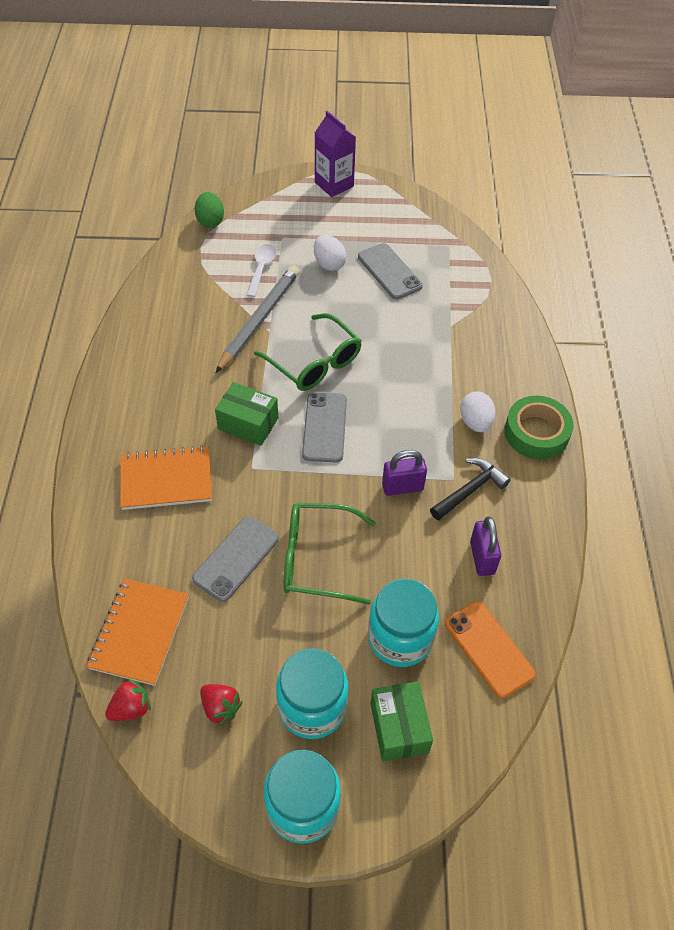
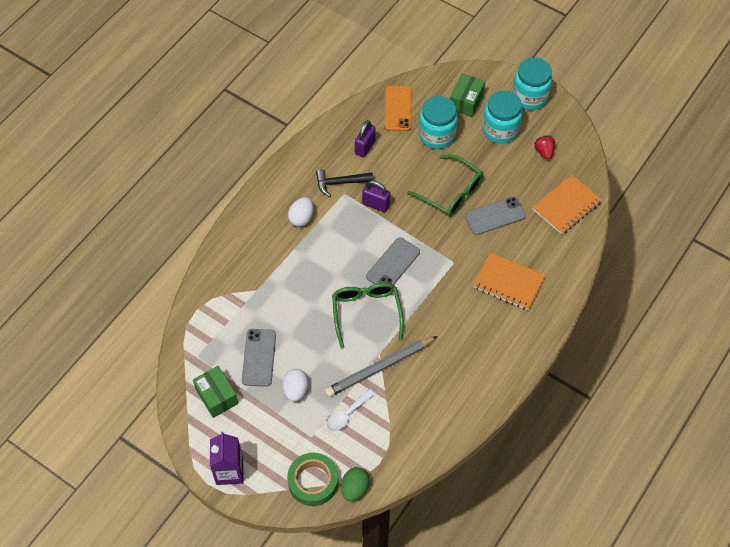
camera: 145 degrees left, 5 degrees up
(131, 708) = (587, 173): red strawberry -> none
(248, 423) = (438, 292): green box -> green box (217, 396)
(536, 433) = (273, 193): green tape -> green tape (313, 481)

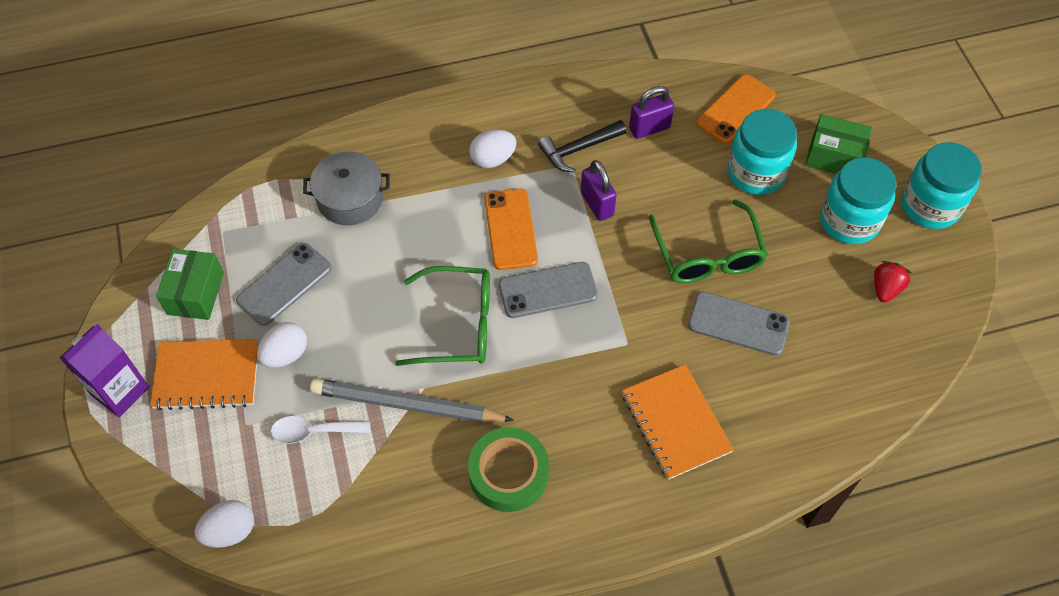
camera: 40 degrees right, 0 degrees up
(247, 290) = (350, 198): none -> grey pot
(313, 481) = (193, 481): green tape -> green tape (508, 473)
(340, 183) = (578, 149): black hammer -> black hammer turned 60 degrees counterclockwise
(346, 247) = (510, 229): none -> orange phone
(354, 488) = (230, 531): green egg -> white egg
(366, 312) = (458, 325): green glasses -> green glasses turned 60 degrees clockwise
(466, 101) = (834, 157): green box -> green box turned 45 degrees clockwise
(566, 206) = (853, 380): orange notebook -> orange notebook (207, 375)

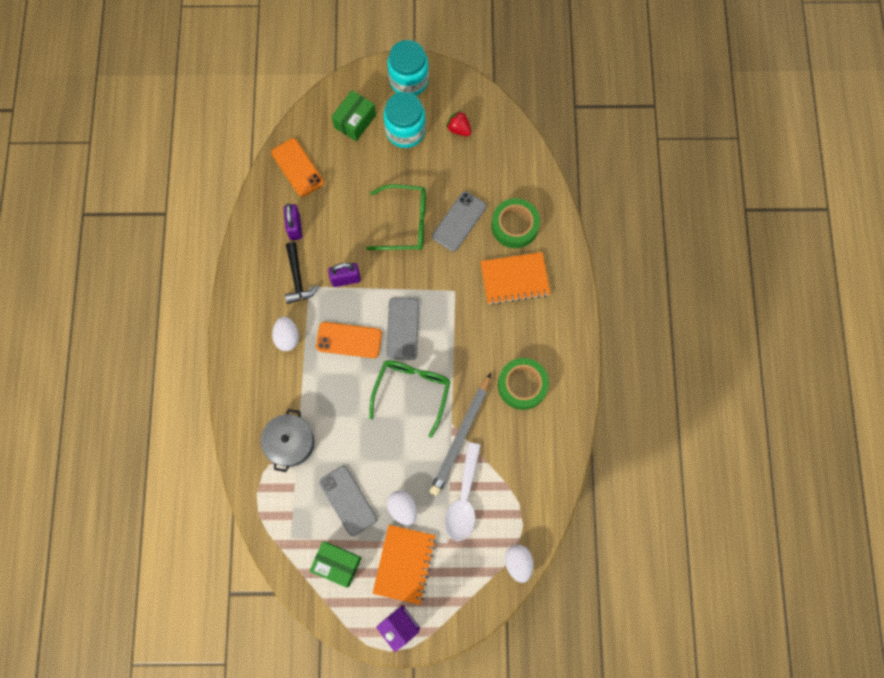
camera: 75 degrees left, 15 degrees up
(313, 431) = (463, 499): white spoon -> white spoon, size x1.53
(756, 172) = (352, 172): turquoise jar -> none
(762, 402) = (514, 226): none -> green tape

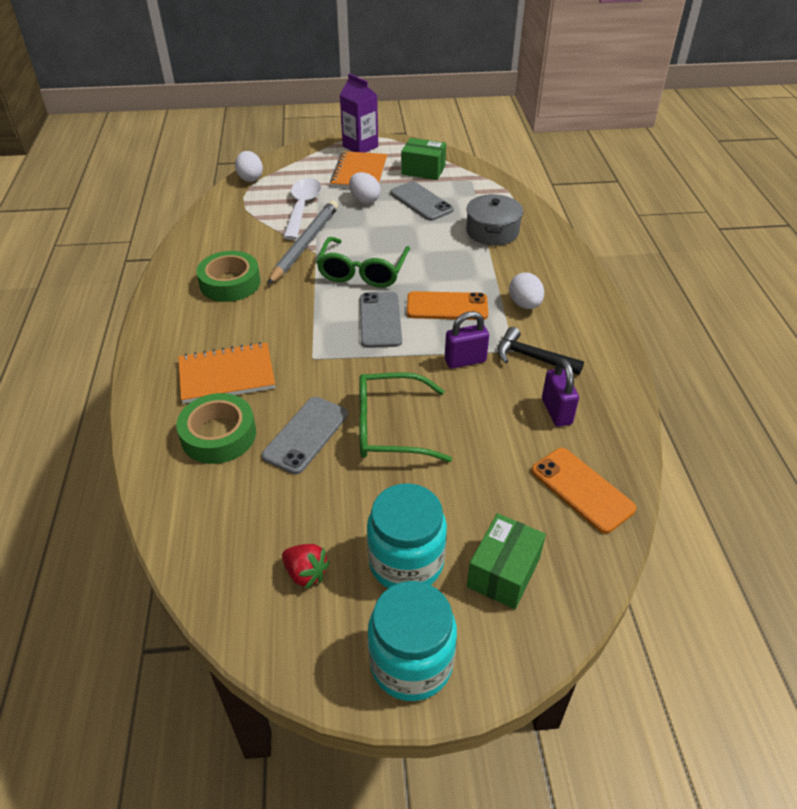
camera: 175 degrees right, 30 degrees down
(297, 278) = (532, 357): black hammer -> black hammer turned 45 degrees counterclockwise

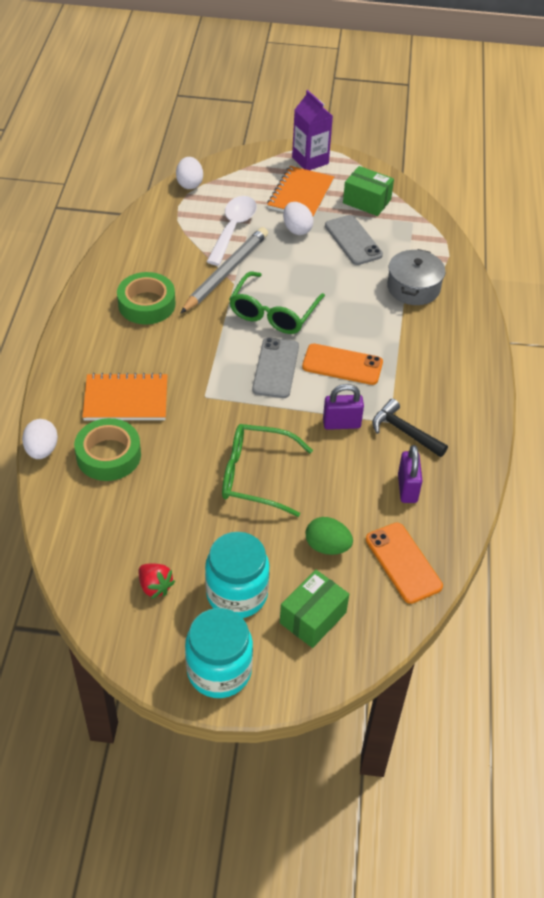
camera: 10 degrees right, 5 degrees up
(306, 435) = (182, 469): grey phone -> none
(492, 488) = (327, 546): none -> green egg
(525, 304) = (417, 375): white egg -> white egg (42, 450)

